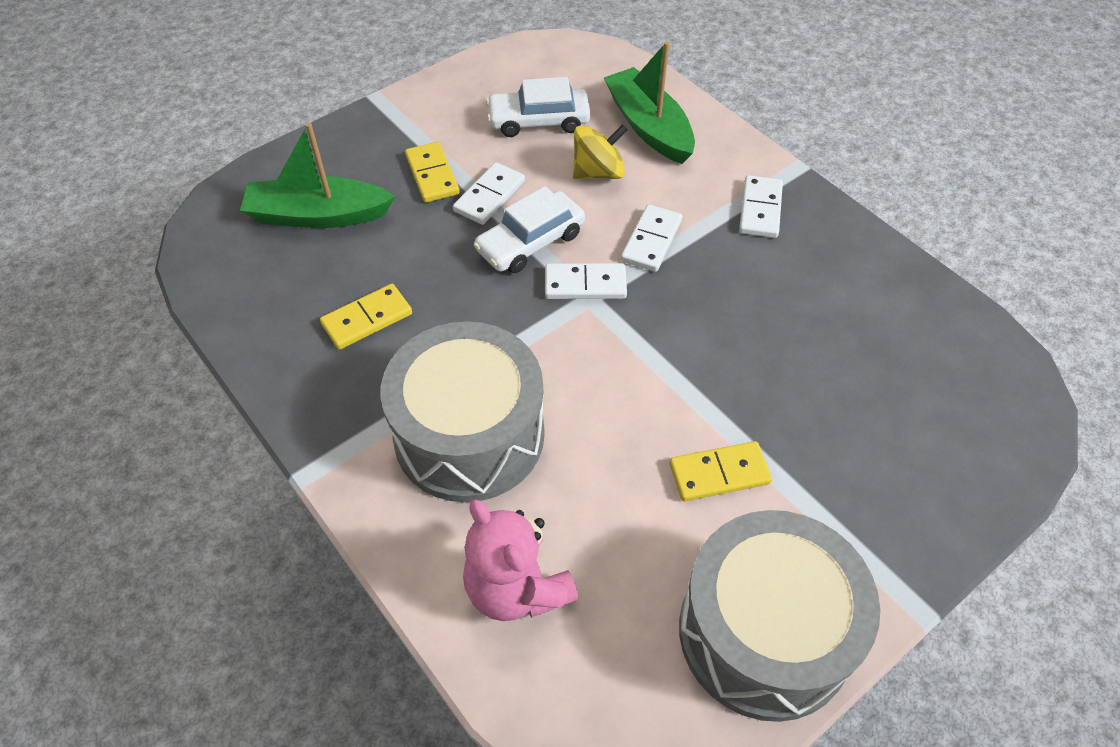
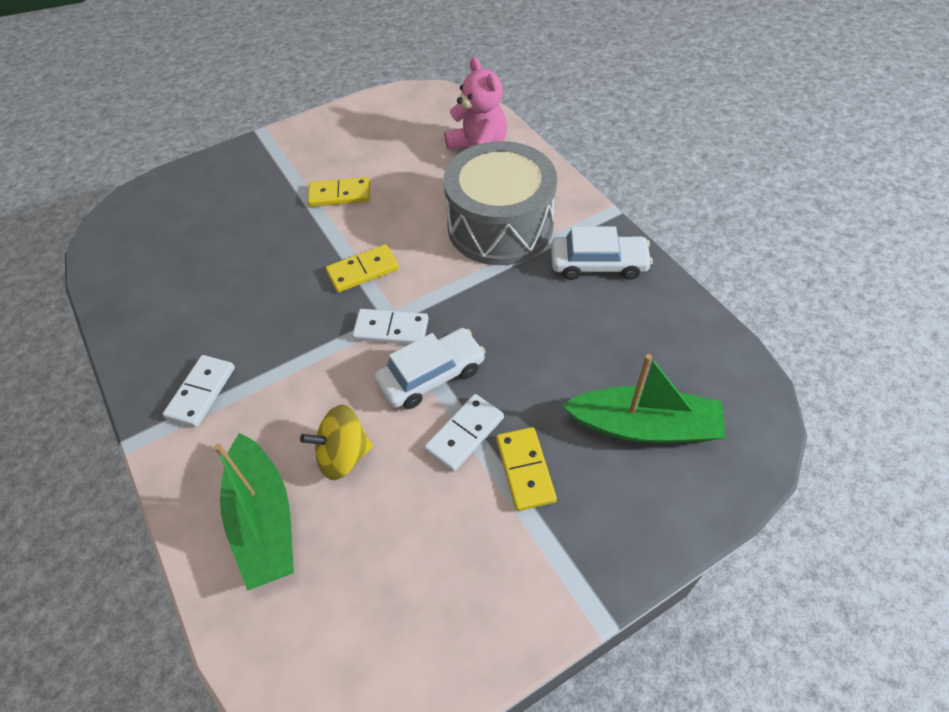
camera: 170 degrees left, 0 degrees up
(367, 319) = (581, 313): yellow domino -> yellow domino (363, 271)
(539, 121) = (392, 545): white car -> white car (598, 264)
(651, 241) = (318, 367): white domino -> none
(764, 633) = (348, 127): grey drum -> none

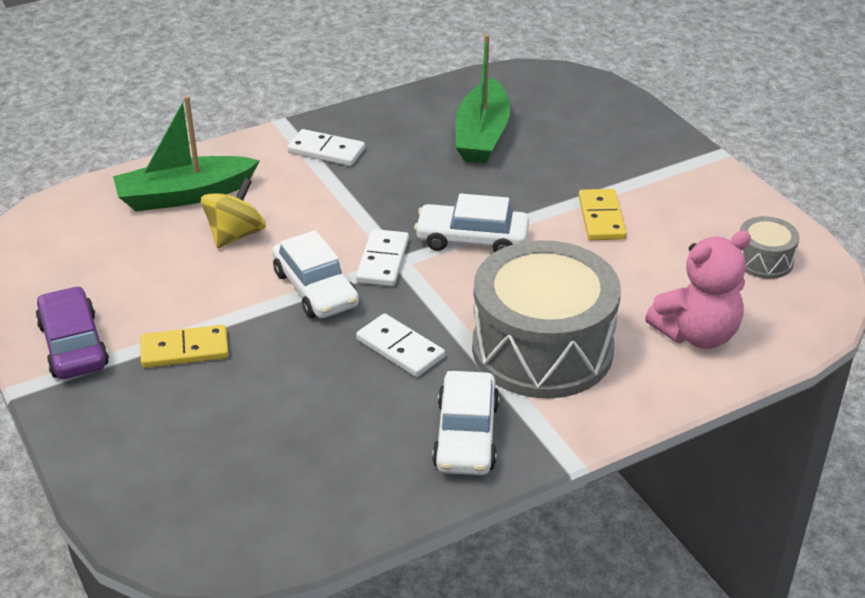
camera: 90 degrees right, 15 degrees down
(343, 455) = (235, 235): yellow spinning top -> yellow spinning top turned 45 degrees clockwise
(363, 271) = (472, 239): yellow domino -> white car
(397, 117) = (764, 260): none -> grey drum
(464, 434) = (238, 310): white domino -> white domino (400, 348)
(527, 580) = (73, 345): none -> purple car
(644, 426) = (210, 446): green boat -> green boat (482, 135)

